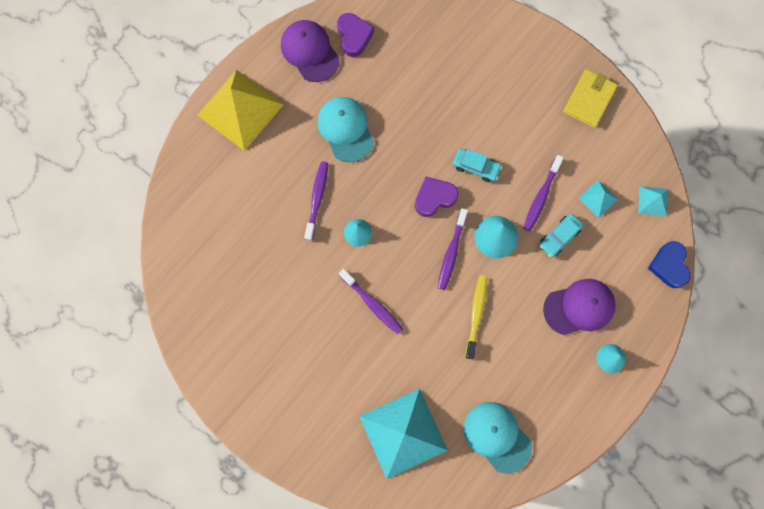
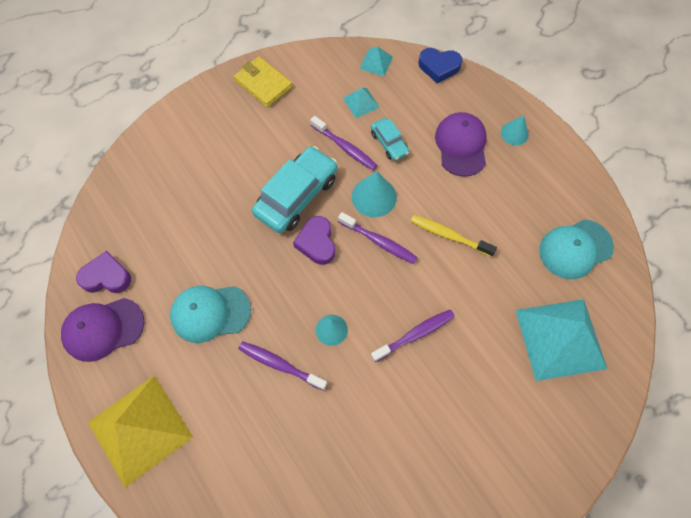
camera: 75 degrees left, 10 degrees down
(476, 167) = (296, 196): turquoise car -> turquoise car, size x1.92

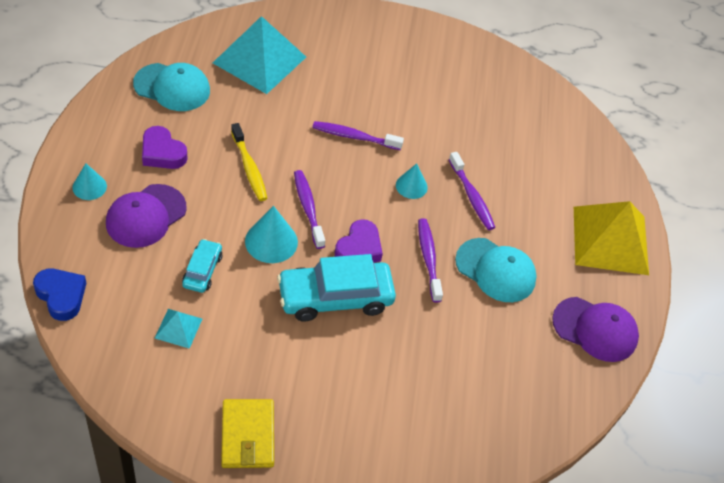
camera: 145 degrees left, 15 degrees down
(106, 277) = (564, 370): purple heart -> purple heart (162, 153)
(345, 147) = (245, 300): purple toothbrush -> purple toothbrush (428, 258)
(376, 62) = (110, 355): turquoise pyramid -> none

